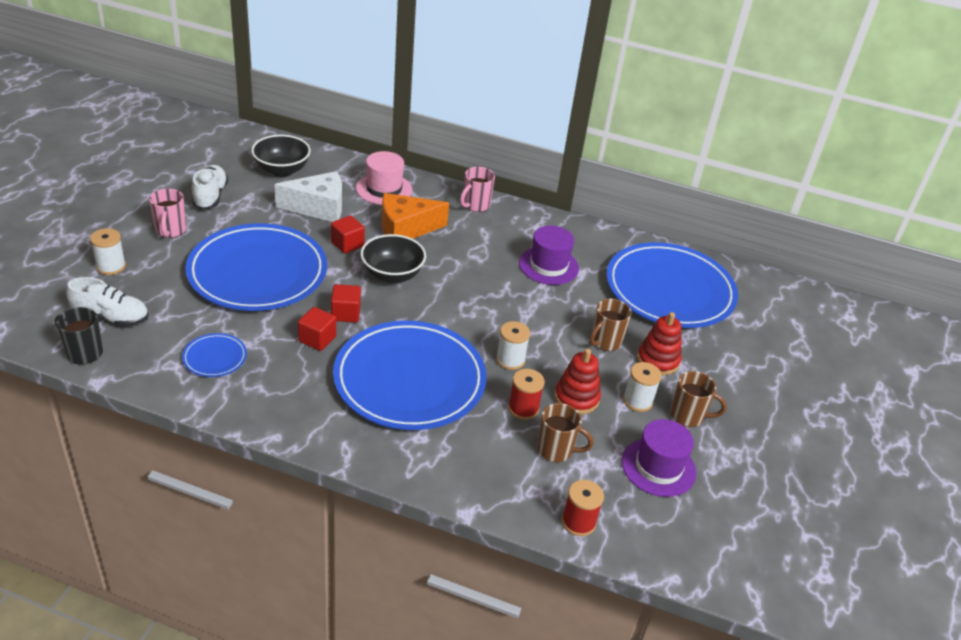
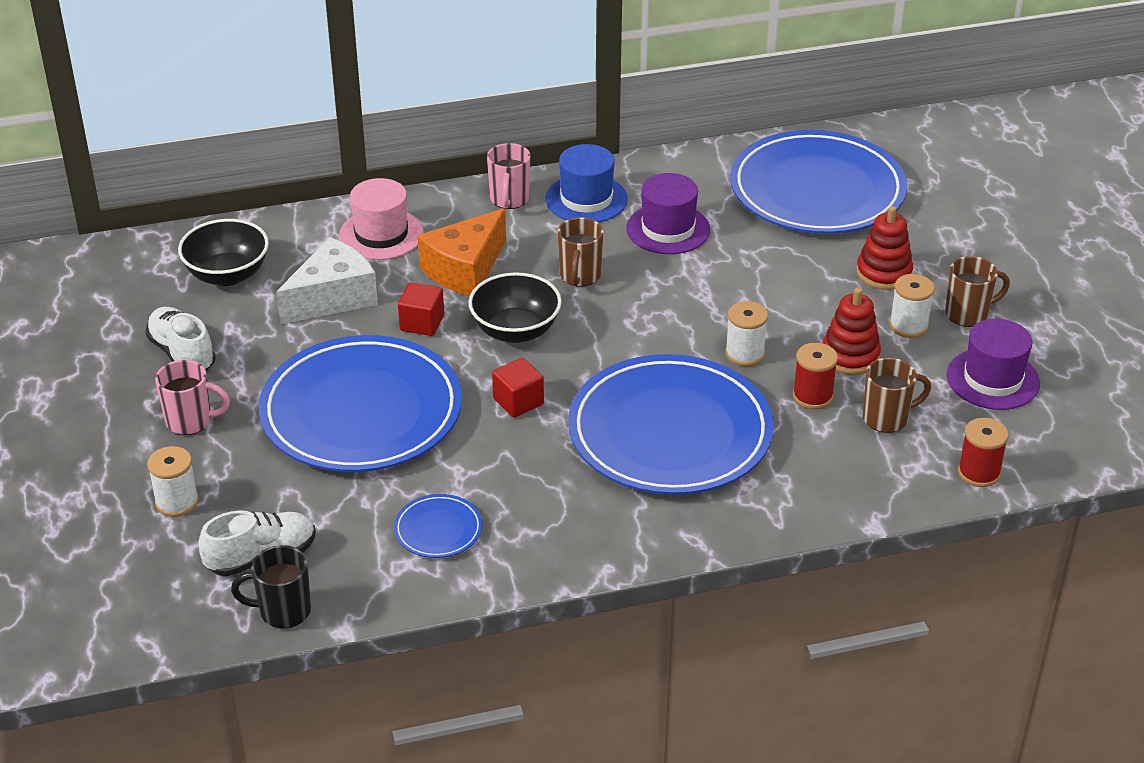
camera: 30 degrees left, 0 degrees up
(170, 231) = (191, 421): pink mug -> pink mug turned 45 degrees counterclockwise
(317, 339) = (522, 446): red cube -> none
(520, 226) = (586, 199): none -> blue hat
(605, 342) = (814, 282): brown mug -> brown mug (580, 276)

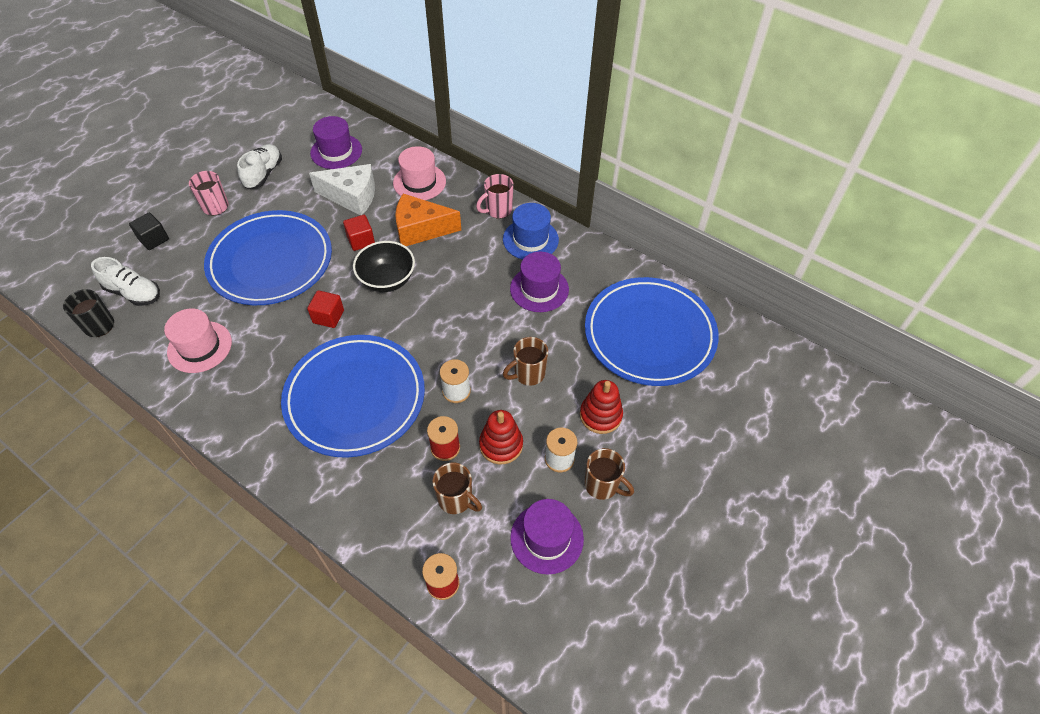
camera: 50 degrees right, 15 degrees up
(177, 502) = (154, 239): white spool -> black cube
(227, 275) = (336, 151): black bowl -> purple hat
(438, 529) = (199, 347): blue plate -> pink hat
(580, 276) = (459, 277): brown mug -> brown mug (528, 374)

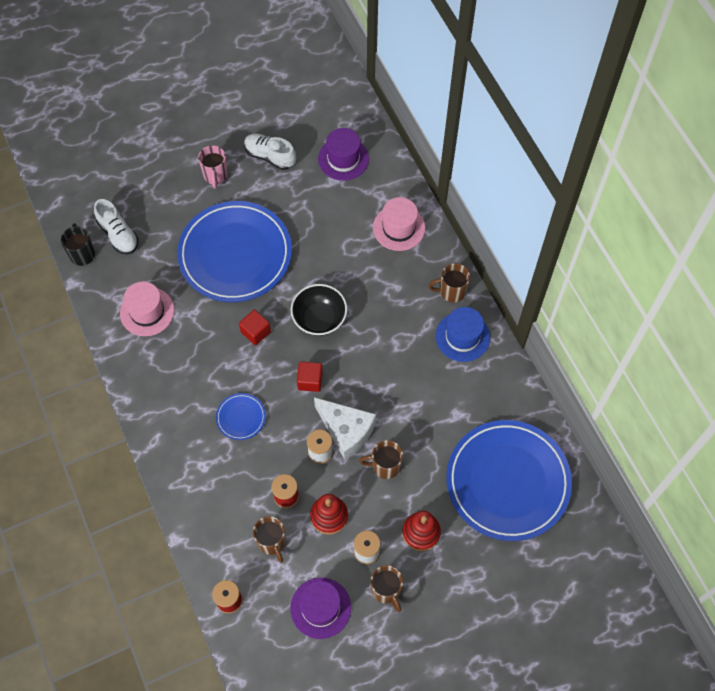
camera: 30 degrees right, 10 degrees up
(154, 239) = (153, 187): black cube -> none
(263, 174) = (270, 156): white shoe -> white shoe turned 105 degrees counterclockwise
(352, 197) = (332, 217): white cheese -> white cheese (346, 431)
(355, 398) = (241, 417): blue plate -> blue plate, size x0.41
(361, 240) = (317, 268): red cube -> red cube (310, 381)
(421, 229) = (373, 280): orange cheese -> none
(498, 210) = (451, 291): pink mug -> brown mug
(539, 289) = (440, 391): purple hat -> none

